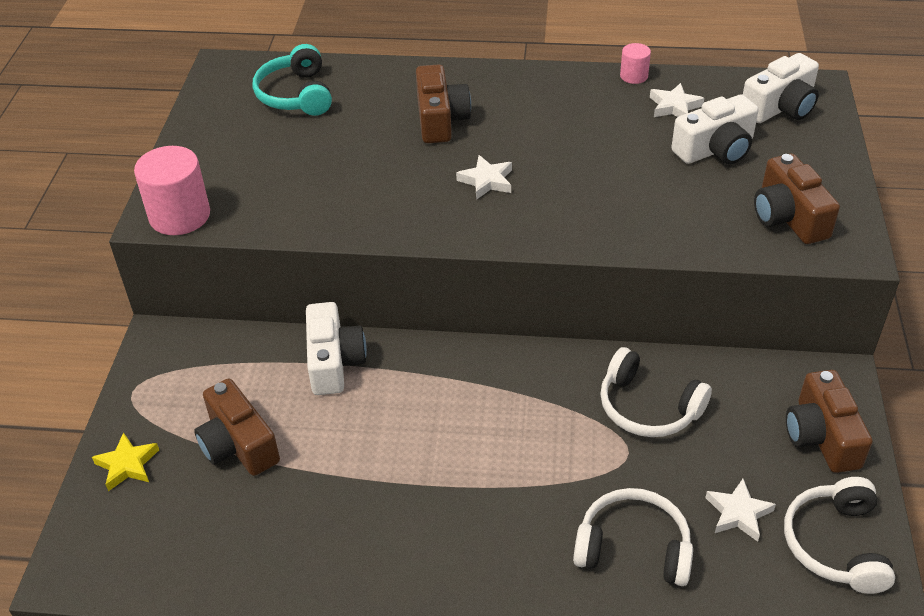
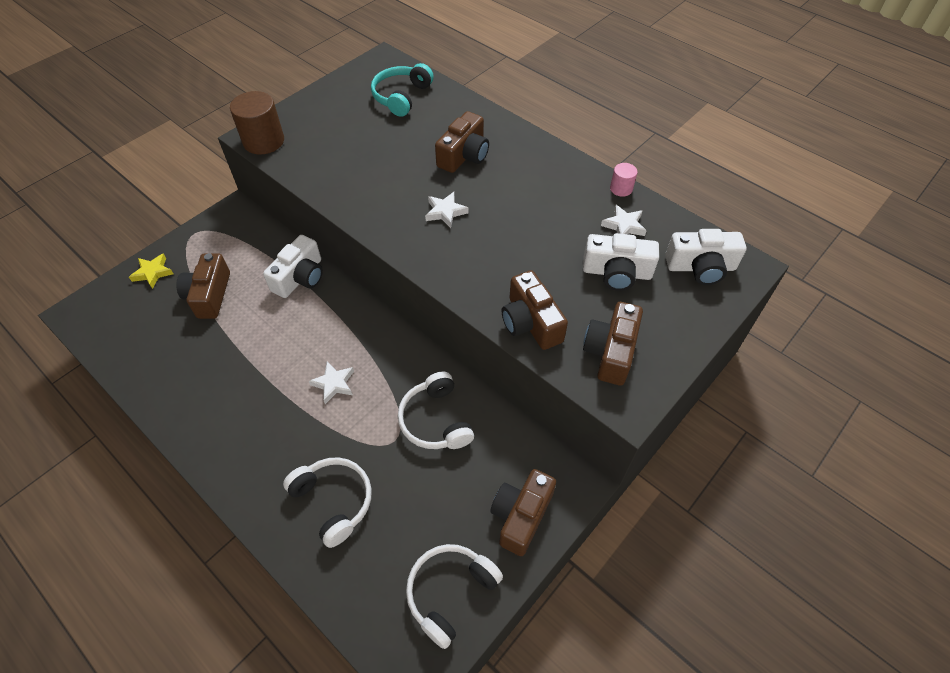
camera: 35 degrees right, 10 degrees up
(179, 215) = (263, 141): pink cylinder -> brown cylinder
(690, 232) = (530, 322): none -> brown camera
(738, 513) = (414, 526): white star -> white star (334, 384)

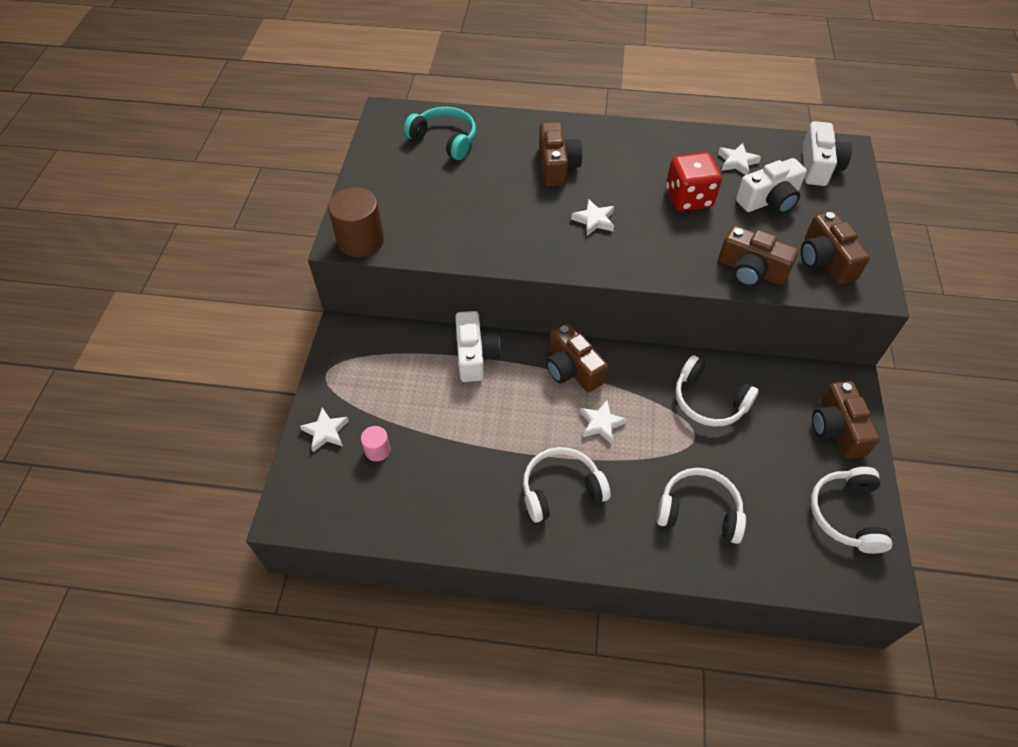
camera: 35 degrees left, 0 degrees up
(153, 273) = (326, 432): yellow star -> white star
(209, 295) = (407, 419): brown camera -> brown camera (572, 369)
(253, 414) = (561, 490): none -> white headphones
(401, 97) = (444, 140): turquoise headphones -> turquoise headphones turned 135 degrees clockwise
(544, 234) = (688, 198): none -> red dice
(621, 189) = (705, 134): pink cylinder -> pink cylinder (377, 450)
(700, 267) = (818, 166): white camera -> white camera turned 45 degrees counterclockwise

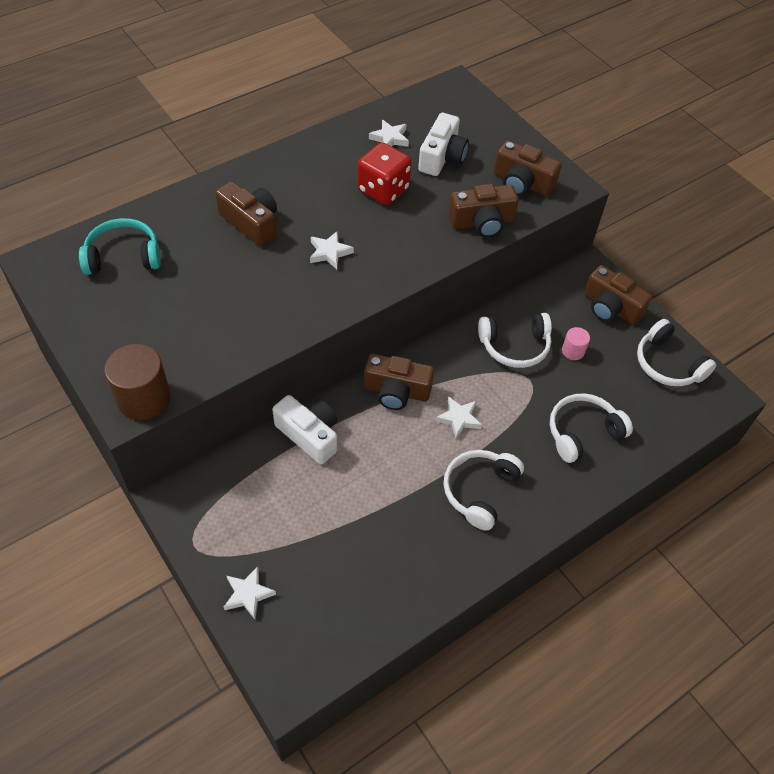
camera: 45 degrees left, 0 degrees up
(377, 450) = (309, 573): pink cylinder -> pink cylinder (573, 351)
(818, 166) = (450, 109): white camera -> none

